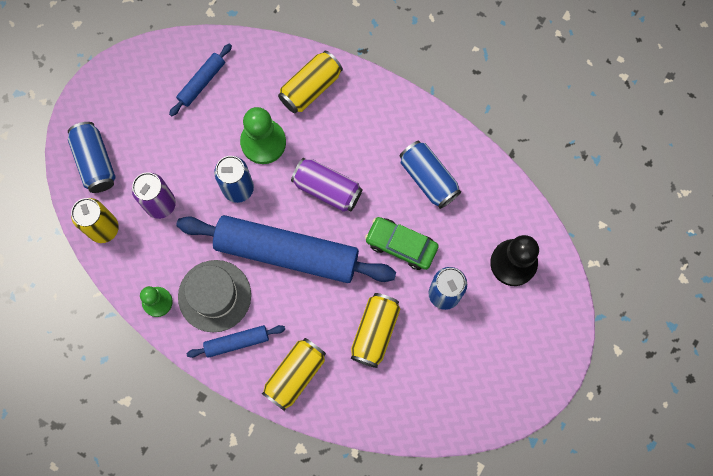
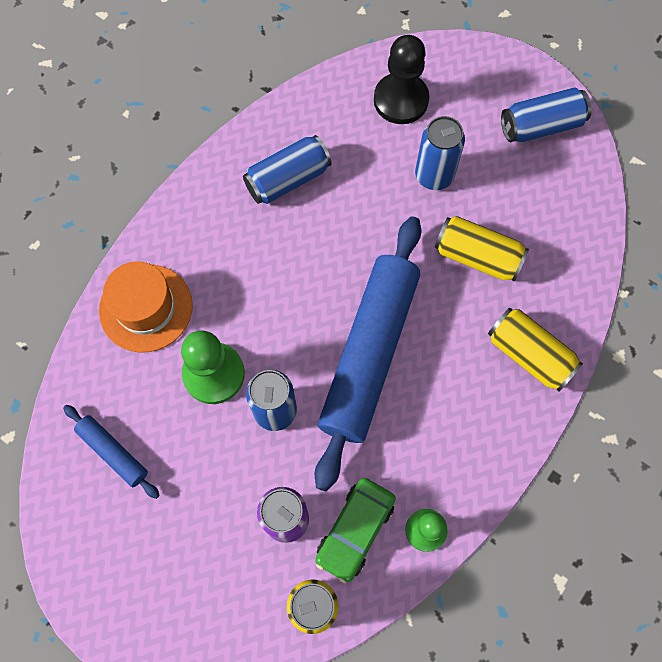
camera: 85 degrees left, 5 degrees down
(95, 162) = (211, 615): blue can -> blue can (541, 126)
(214, 296) = (421, 451): grey hat -> none
(236, 342) = (484, 425): blue rolling pin -> none
(310, 88) = (146, 308): yellow can -> orange hat
(327, 189) = (288, 298): purple can -> none
(401, 245) = (370, 217): green car -> green car (355, 530)

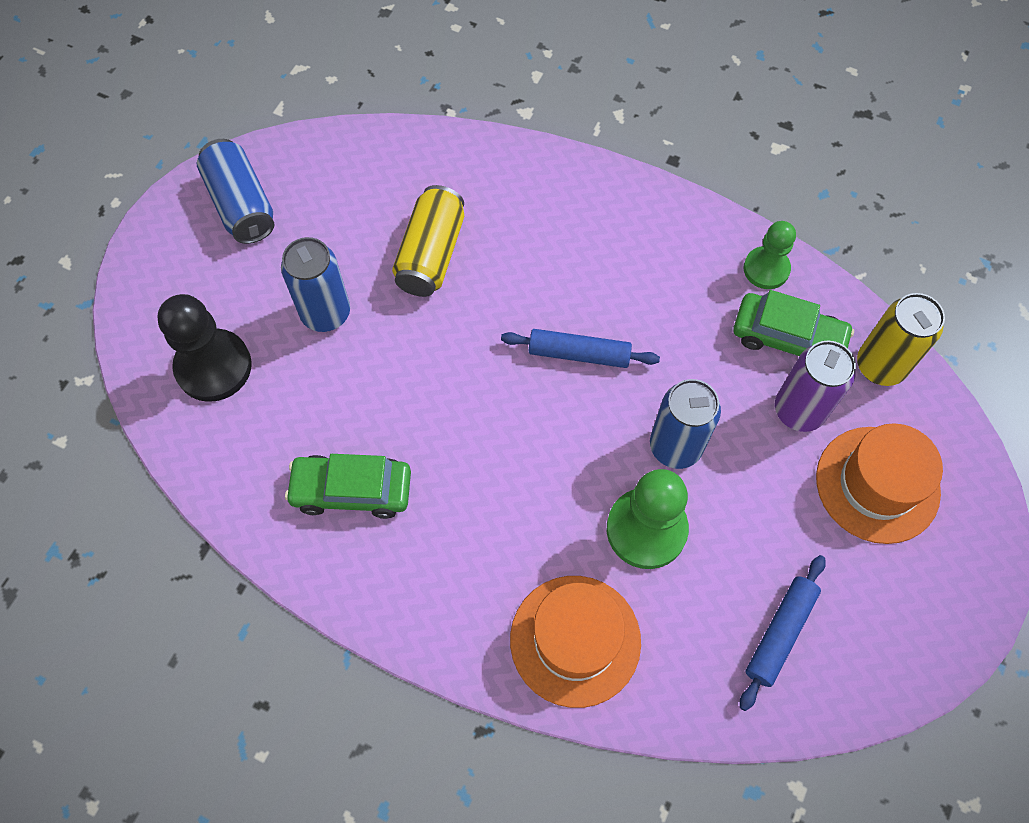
camera: 100 degrees left, 5 degrees down
(209, 566) = (877, 484): none -> orange hat
(288, 179) = (352, 490): blue can -> green car
(368, 354) = (579, 354): blue rolling pin -> blue rolling pin, size x0.44
(529, 354) = (543, 192): yellow can -> none

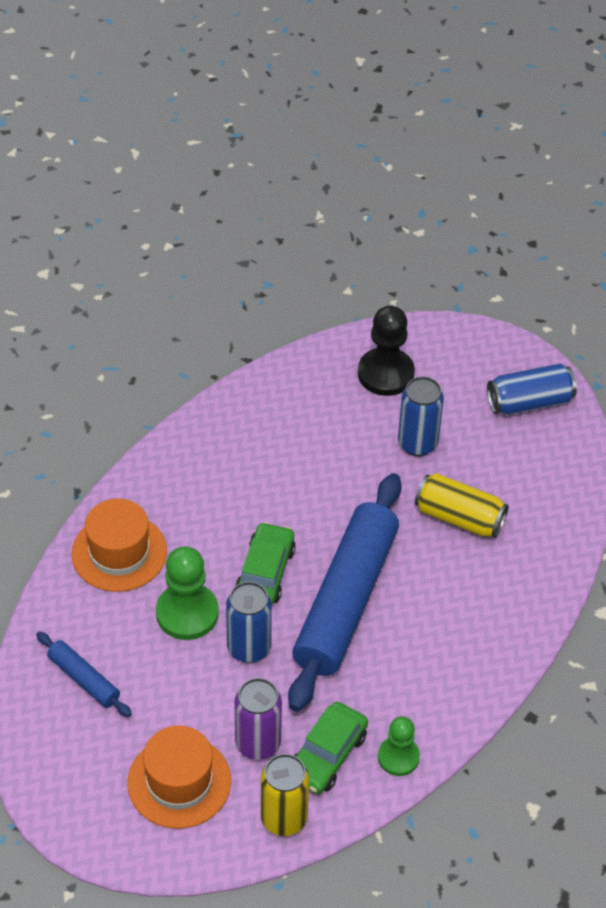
camera: 100 degrees right, 15 degrees down
(352, 490) = (267, 442): green car -> green car (265, 572)
(579, 354) = (345, 600): blue rolling pin -> blue rolling pin, size x2.26

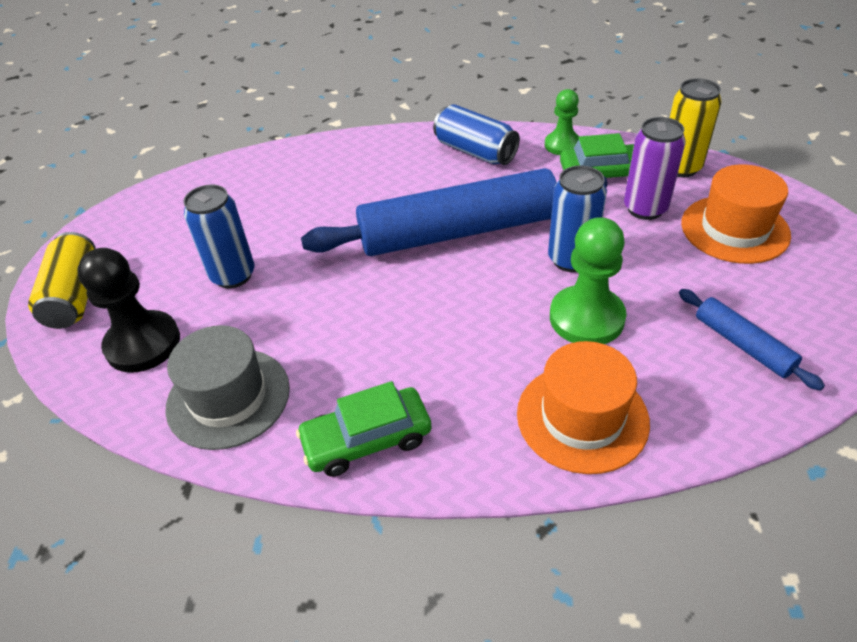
camera: 120 degrees left, 5 degrees down
(84, 679) = (743, 345): blue rolling pin -> blue rolling pin turned 45 degrees counterclockwise
(265, 572) = (483, 293): green car -> green car (367, 439)
(296, 398) = (228, 397): none -> grey hat
(459, 517) = (305, 213): yellow can -> yellow can (75, 296)
(529, 402) = (128, 233): blue can -> blue can (475, 151)

